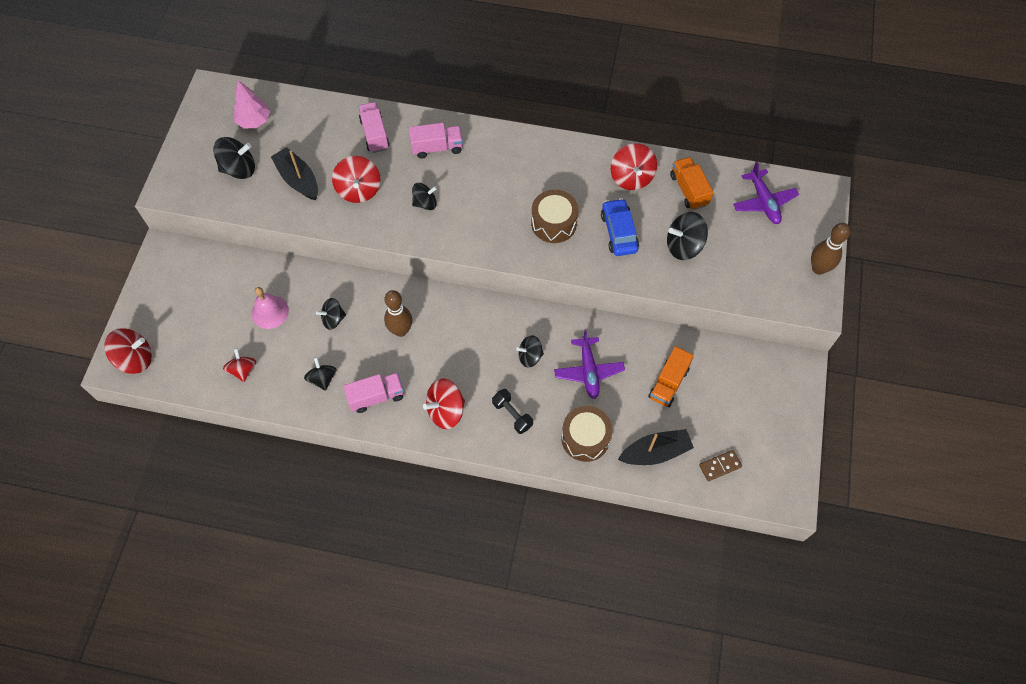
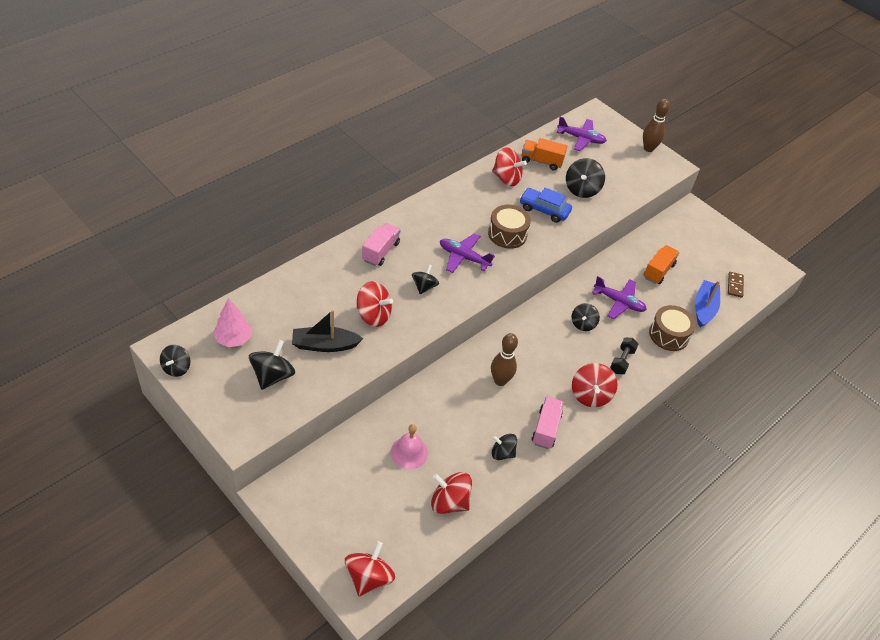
camera: 60 degrees left, 15 degrees down
(243, 370) = (449, 502): red spinning top -> red spinning top, size x1.51
(333, 319) = (453, 415): black spinning top -> black spinning top (176, 368)
(375, 134) = (330, 277): pink truck -> none
(489, 209) = (464, 257): none -> purple plane
(512, 414) = (622, 361): black dumbbell -> black dumbbell turned 60 degrees counterclockwise
(655, 452) = (704, 308): black boat -> blue boat
(668, 383) = (658, 271): orange truck -> orange truck turned 120 degrees counterclockwise

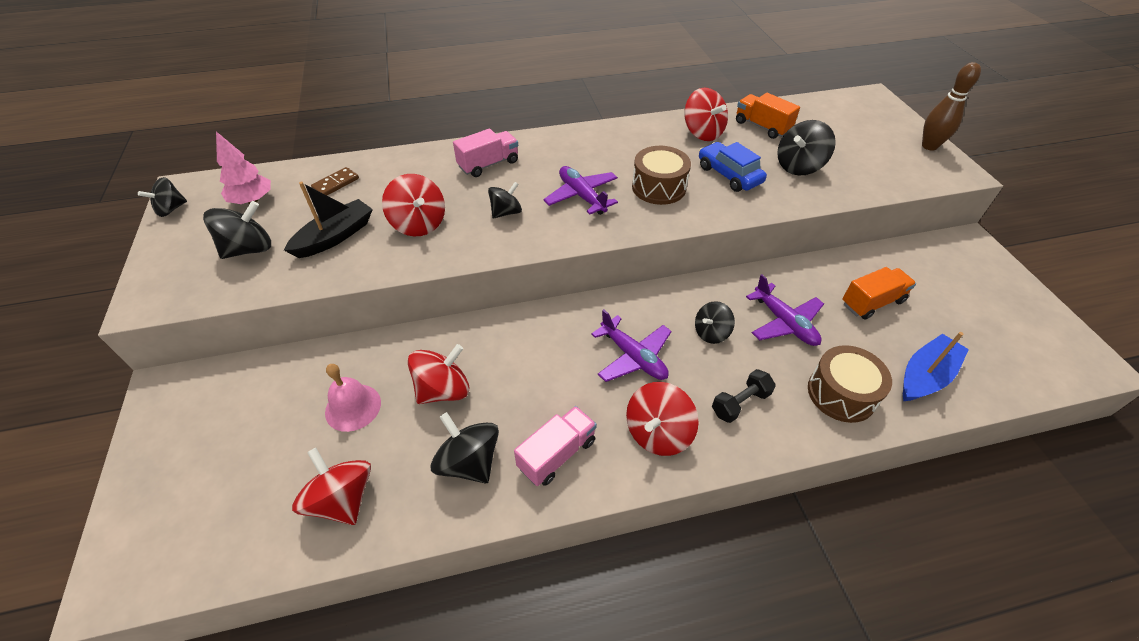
camera: 35 degrees right, 0 degrees up
(324, 345) = (335, 237): black boat -> black boat turned 105 degrees clockwise
(369, 577) = (149, 557): red spinning top -> red spinning top (443, 390)
(500, 381) = (542, 363): brown bowling pin -> none
(502, 453) = (469, 462): black spinning top -> black spinning top, size x1.51
(581, 138) = (833, 116): purple plane -> purple plane (633, 357)
(735, 285) = (999, 361): brown domino -> brown domino (336, 184)

